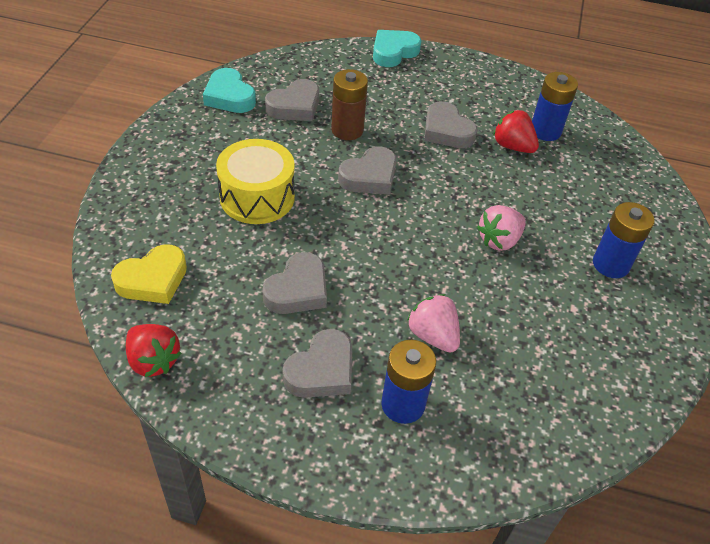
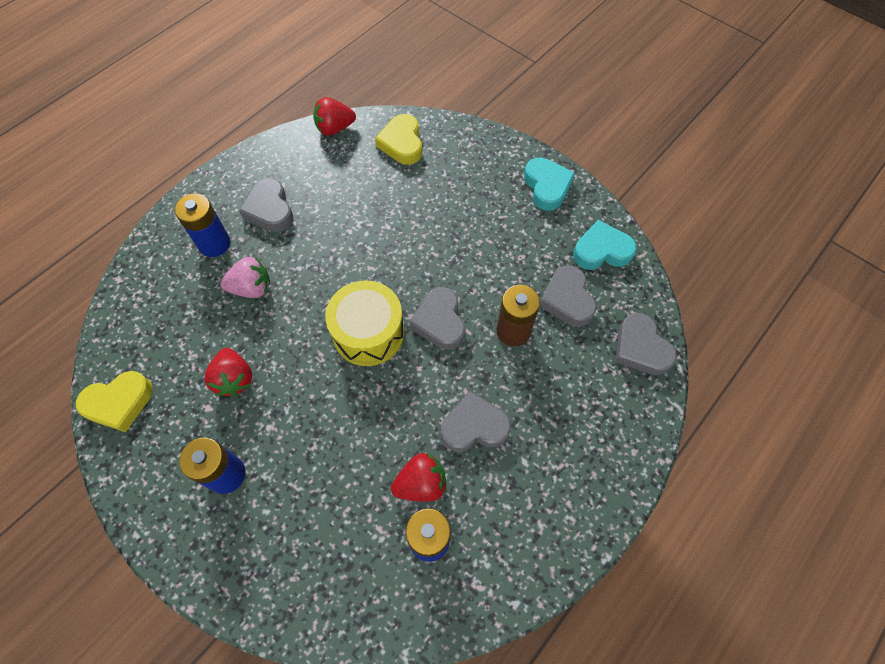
camera: 120 degrees right, 15 degrees up
(257, 197) = (454, 228): yellow drum -> yellow drum (368, 333)
(298, 290) = (344, 221): grey heart -> grey heart (641, 348)
(393, 52) = (637, 442): turquoise heart -> turquoise heart (547, 187)
(499, 240) = (309, 390): pink strawberry -> none
(533, 301) = (234, 379): none -> red strawberry
(632, 385) = (119, 403): none -> yellow heart

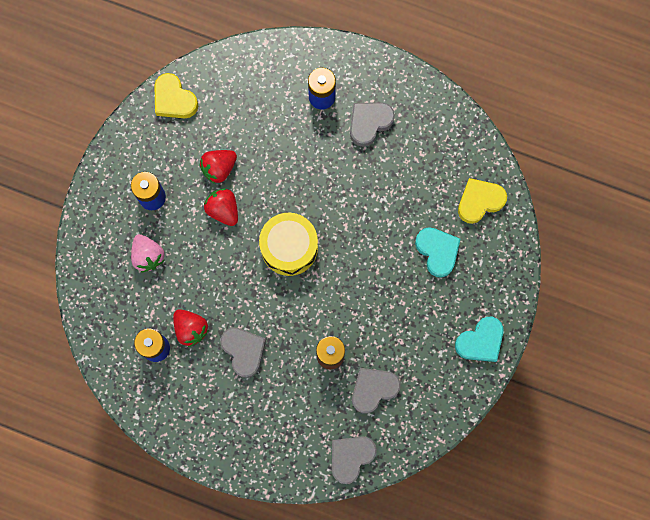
camera: 70 degrees right, 15 degrees up
(252, 288) = (294, 144): pink strawberry -> pink strawberry (148, 256)
(335, 128) = (473, 137): red strawberry -> red strawberry (223, 210)
(439, 321) = (318, 297): grey heart -> none
(601, 251) = (431, 405): turquoise heart -> turquoise heart (437, 251)

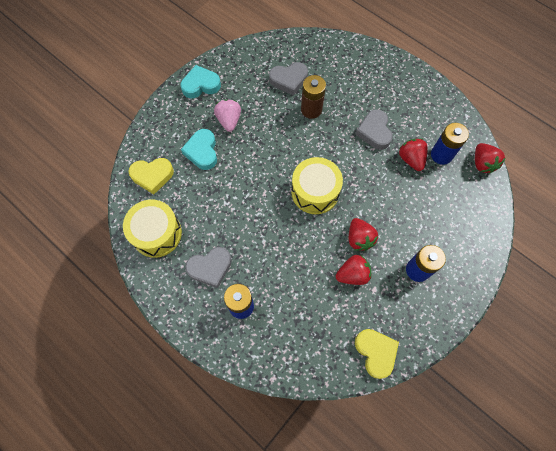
camera: 160 degrees left, 10 degrees down
(105, 353) = (482, 163): none -> red strawberry
(148, 256) = (432, 223): pink strawberry -> pink strawberry (229, 120)
(351, 457) = (320, 47): grey heart -> none
(442, 139) = (156, 233): none -> yellow drum

